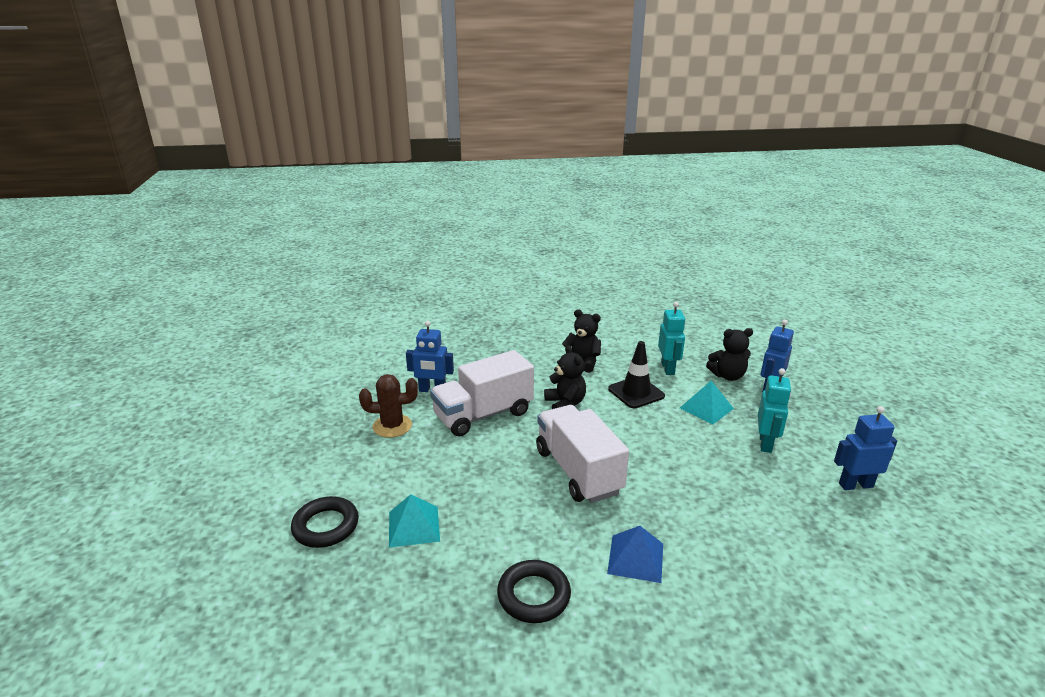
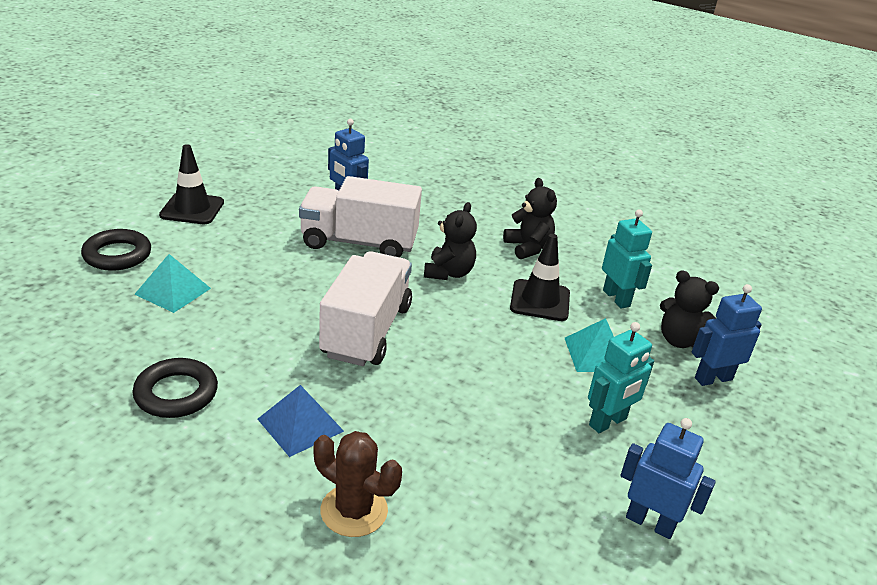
camera: 35 degrees right, 5 degrees up
(327, 456) = (192, 209): none -> black traffic cone
(392, 426) = (271, 213): brown cactus -> brown cactus (354, 510)
(668, 368) = (616, 298): turquoise robot -> turquoise robot turned 60 degrees counterclockwise

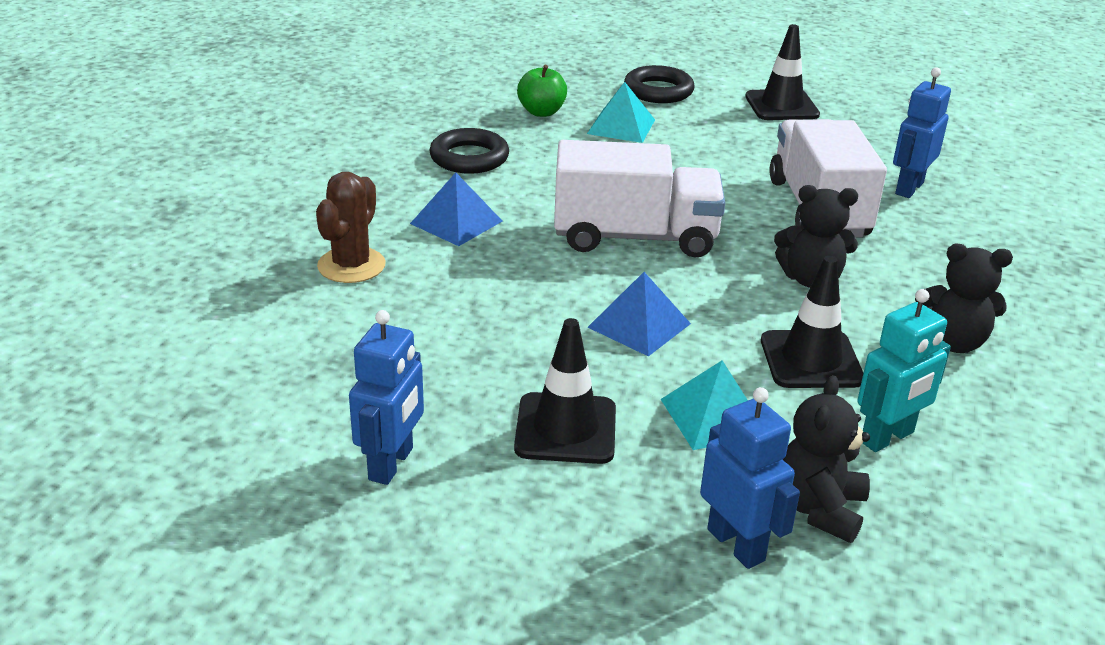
camera: 80 degrees right, 0 degrees up
(108, 328) = (541, 112): none -> green apple
(489, 359) = (639, 325): none -> blue pyramid
(528, 248) = (952, 342): black teddy bear -> black teddy bear turned 45 degrees clockwise
(608, 422) = (565, 429): turquoise robot -> black traffic cone

